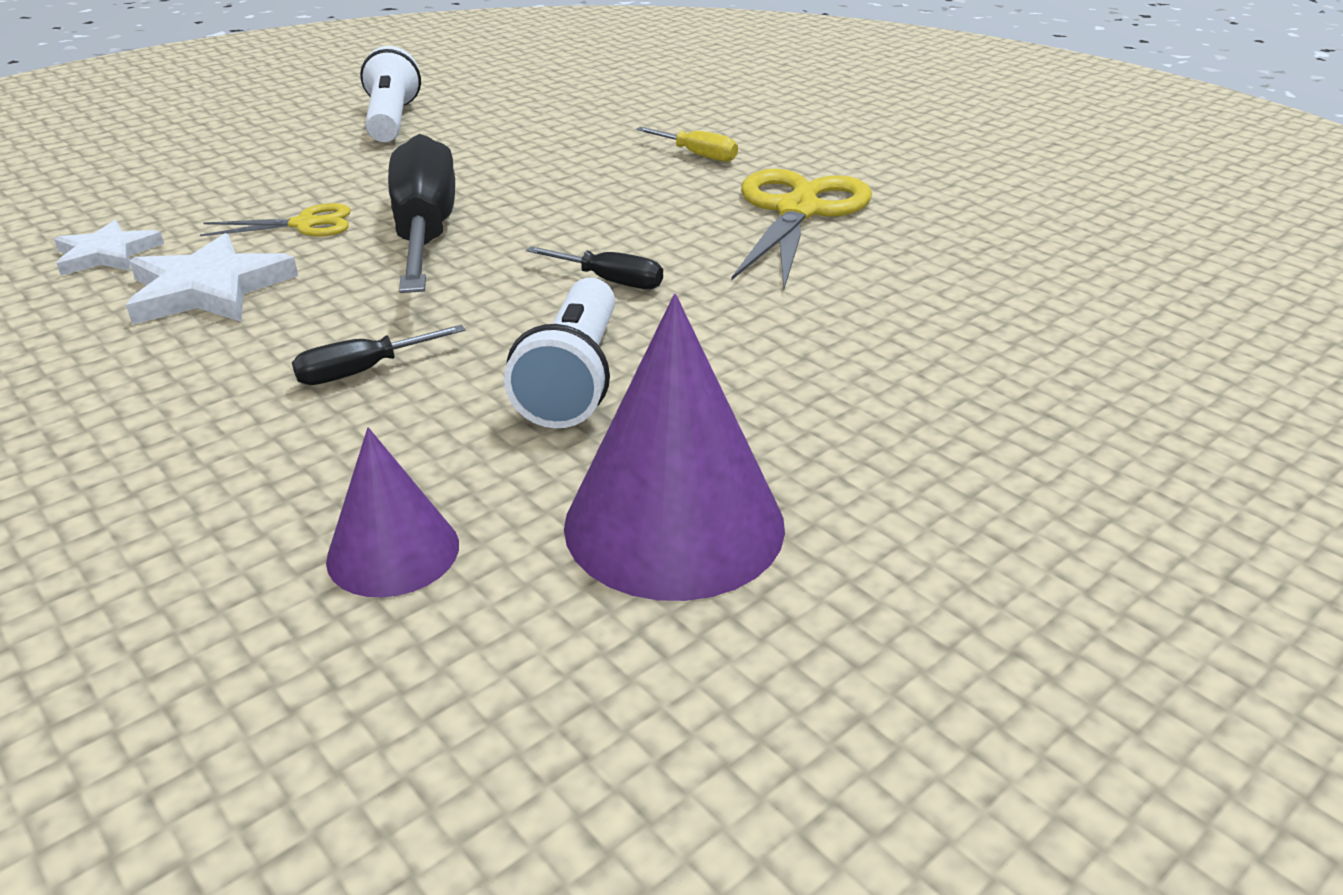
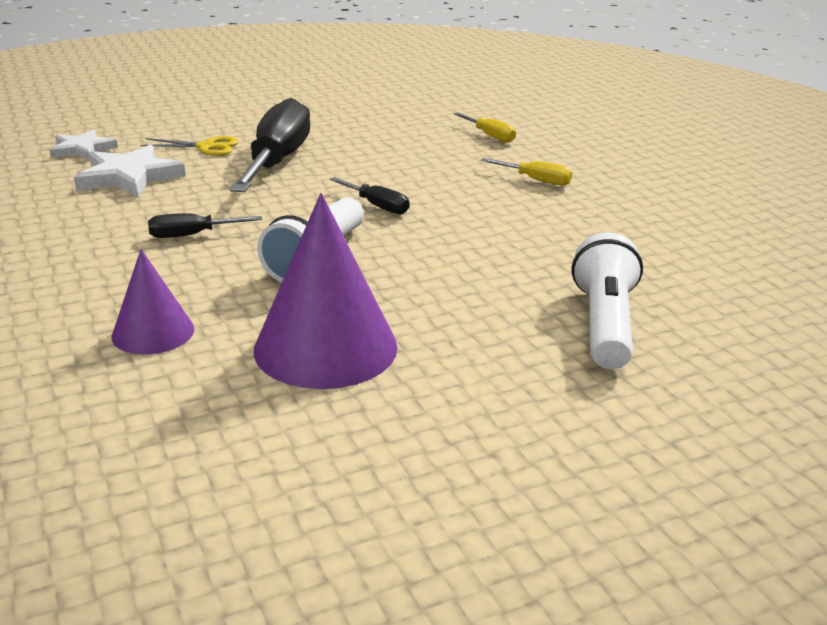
camera: 15 degrees right, 5 degrees down
(391, 121) = (297, 91): white flashlight -> white flashlight (604, 324)
(798, 211) = (535, 180): yellow scissors -> yellow screwdriver

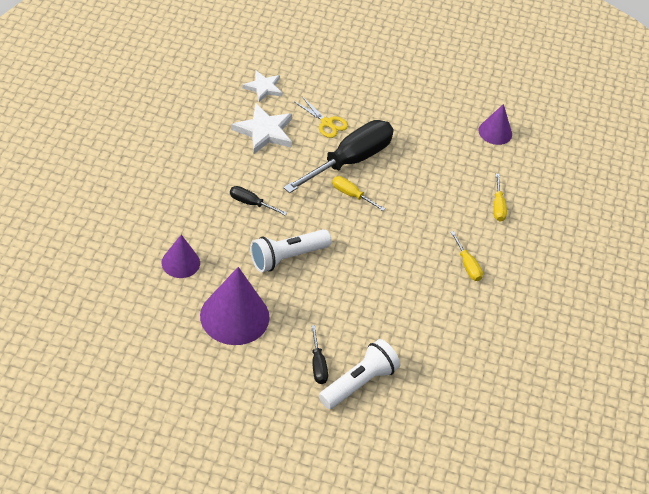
camera: 35 degrees right, 20 degrees up
(320, 182) = (351, 195): none -> yellow screwdriver
(377, 206) = (357, 234): black screwdriver -> black screwdriver (318, 365)
(403, 99) = (495, 132): none -> purple cone

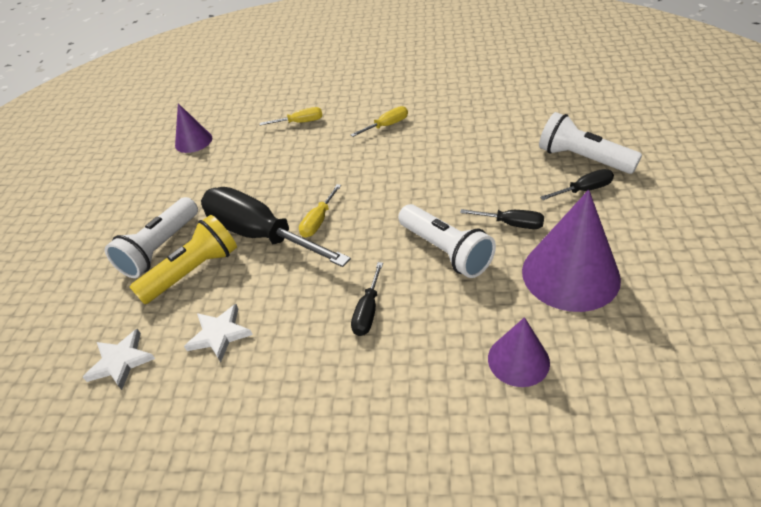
camera: 90 degrees left, 5 degrees down
(264, 131) = (219, 334): white star -> white star, size x0.66
(298, 304) = (511, 224): none -> black screwdriver
(327, 123) = (193, 271): yellow scissors -> yellow flashlight
(359, 107) = (161, 248): none -> white flashlight

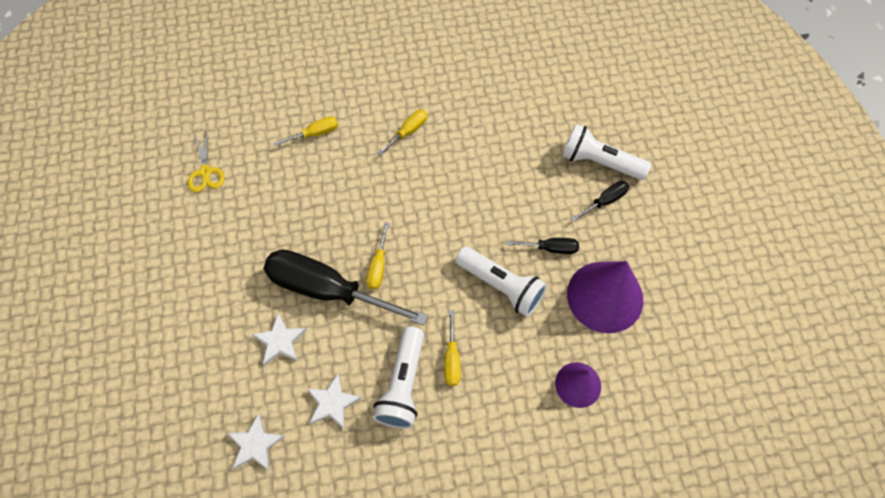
camera: 20 degrees left, 20 degrees up
(161, 248) = (235, 319): white flashlight -> white flashlight (403, 384)
(193, 141) = (205, 172): purple cone -> yellow scissors
(193, 271) = (280, 341): yellow flashlight -> white star
(368, 311) = (452, 358): black screwdriver -> yellow screwdriver

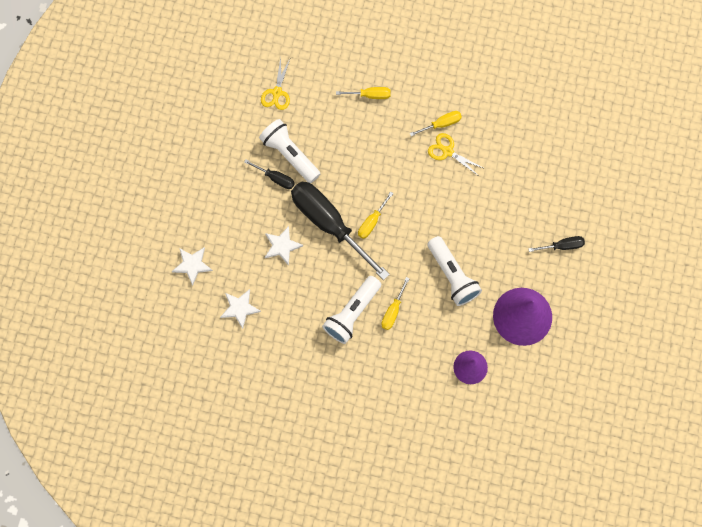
camera: 25 degrees right, 10 degrees up
(332, 403) = (300, 304): white star -> white star (192, 265)
(429, 156) = (447, 151): none -> yellow scissors
(550, 248) = (502, 264): black screwdriver -> black screwdriver (275, 178)
(599, 162) = (575, 213): white flashlight -> white flashlight (290, 154)

